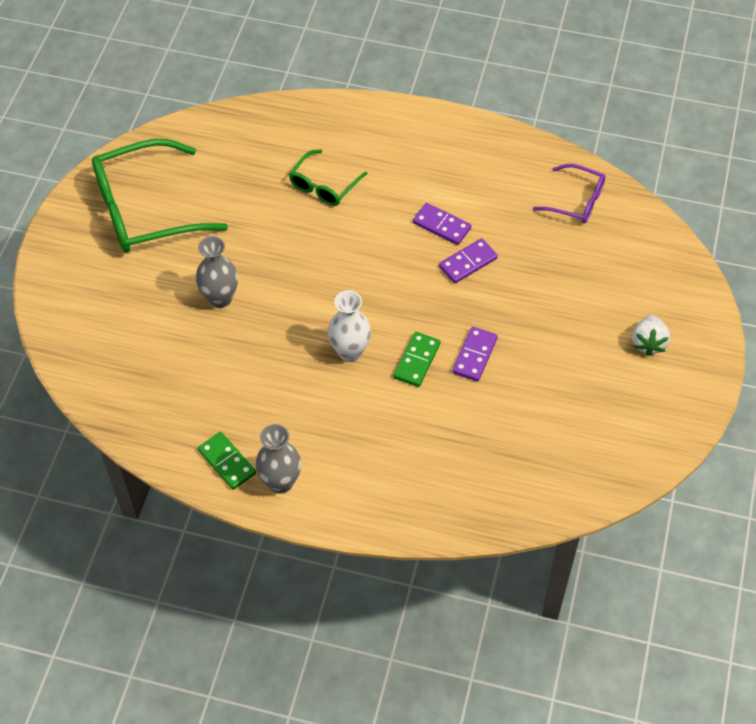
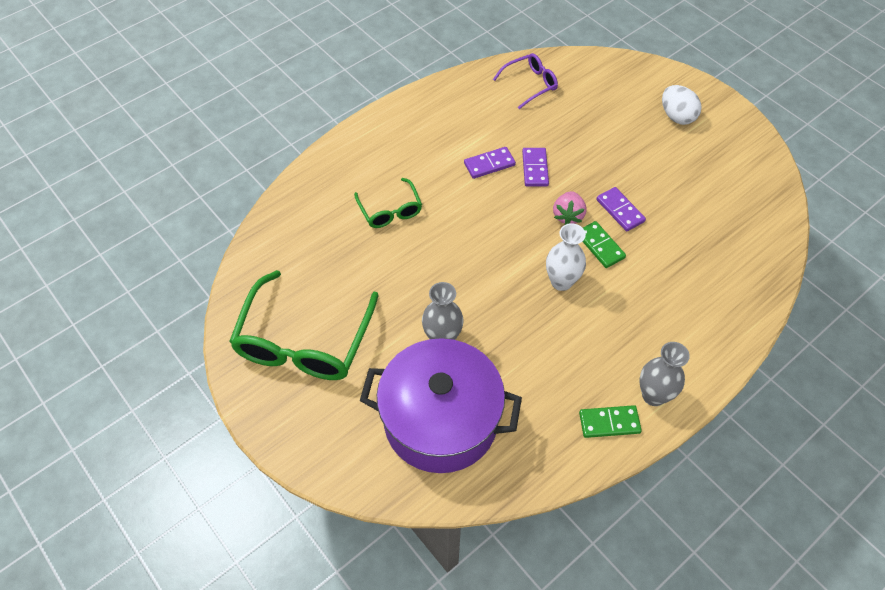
camera: 55 degrees left, 0 degrees up
(140, 342) = (440, 420): none -> purple pot
(432, 317) = (568, 216): none -> pink strawberry
(648, 343) = (676, 116): white strawberry -> white egg

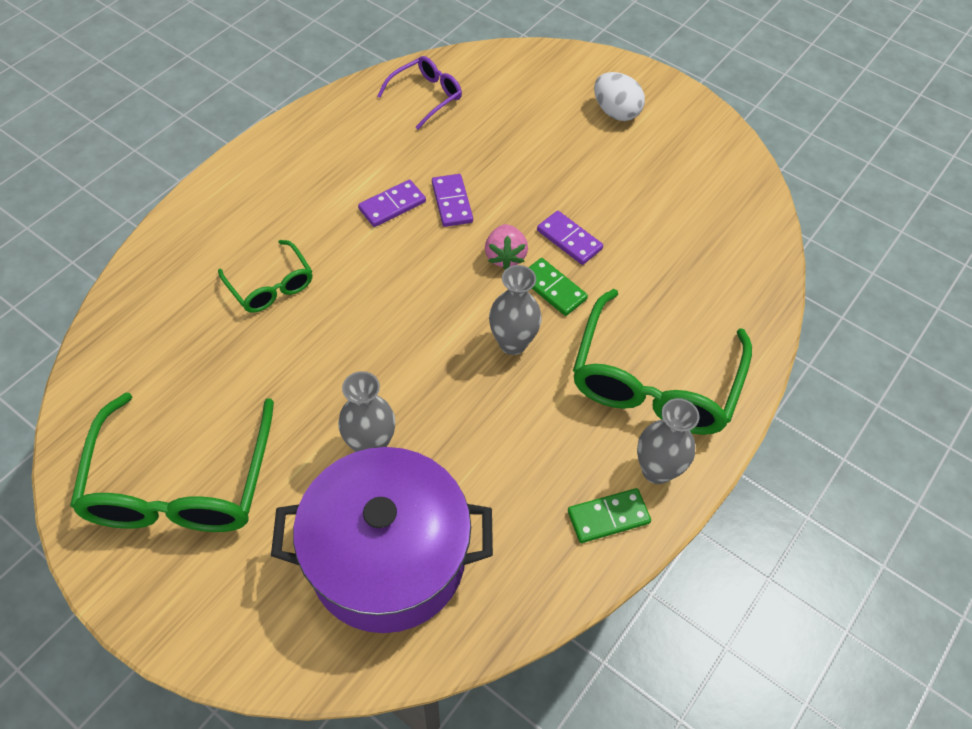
camera: 15 degrees left, 0 degrees up
(561, 281) = (512, 343): white vase -> grey vase
(665, 329) = (654, 382): none -> green glasses

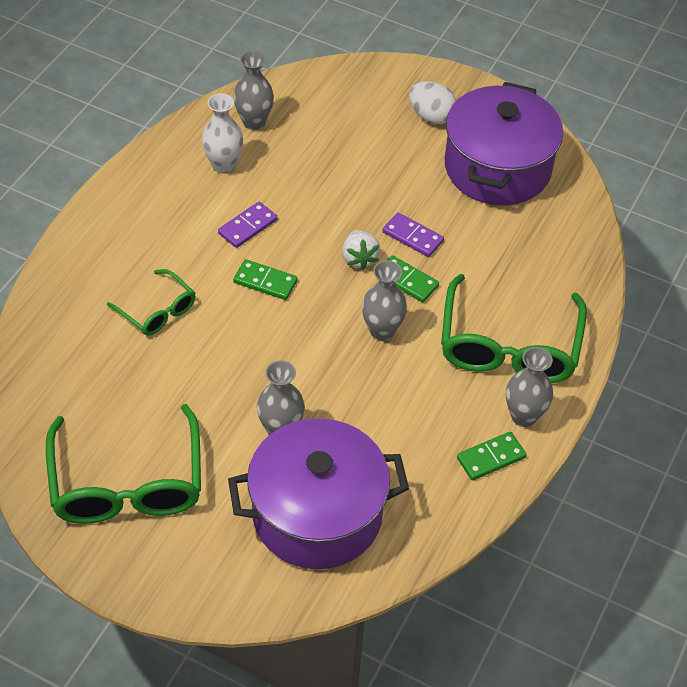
camera: 10 degrees left, 5 degrees down
(383, 136) = (223, 165): none -> white vase
(396, 269) = (265, 282): none -> green domino
(426, 96) = (254, 122): purple glasses -> grey vase
(452, 202) = (301, 217): purple domino -> none
(505, 256) = (359, 258): pink strawberry -> white strawberry
(677, 176) = (497, 168): none -> purple pot

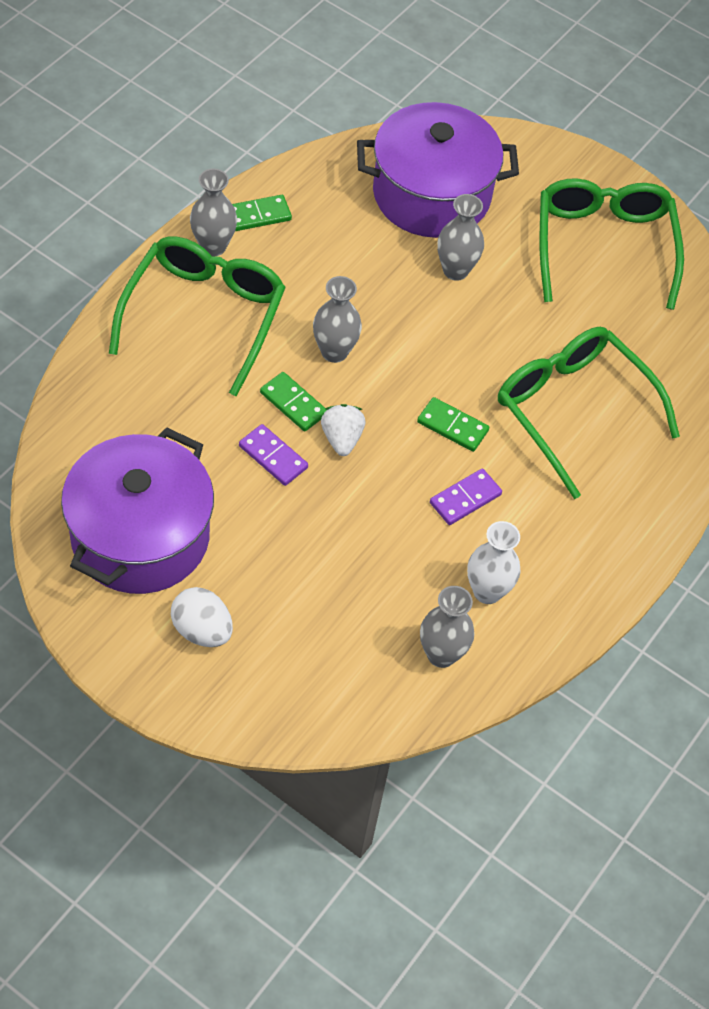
camera: 175 degrees left, 5 degrees up
(157, 311) = (572, 410): green glasses -> green glasses, size x1.91

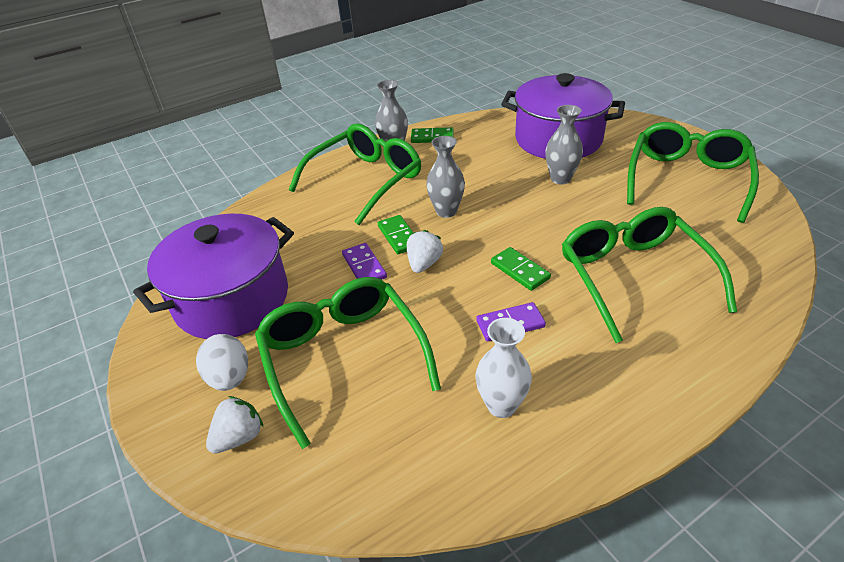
camera: 30 degrees right, 15 degrees down
(252, 687) = (239, 437): none -> white strawberry
(309, 578) = (343, 357): none -> green glasses
(441, 654) = (431, 454): grey vase -> none

